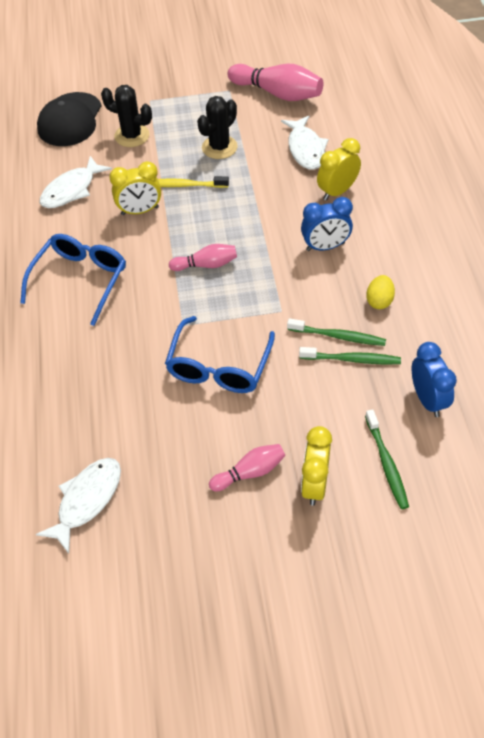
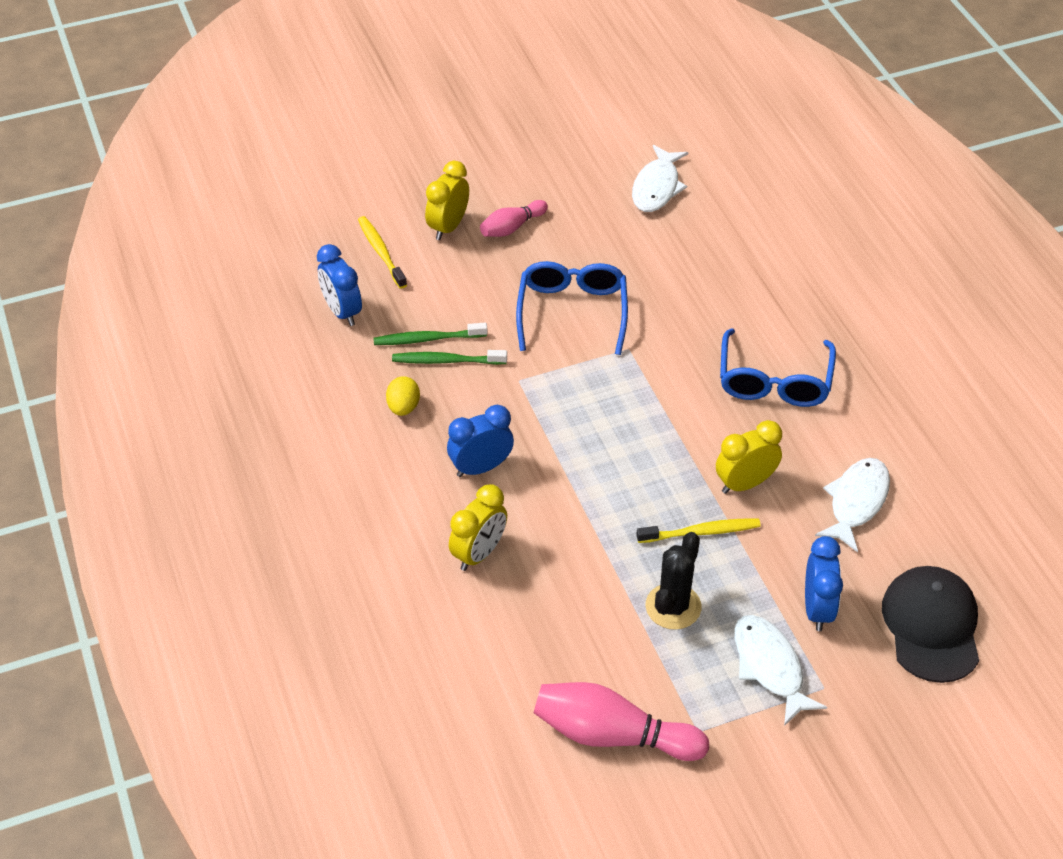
camera: 165 degrees right, 5 degrees down
(132, 136) = (817, 609): black cactus -> blue clock
(206, 265) = (627, 422): pink bowling pin -> none
(305, 149) = (540, 623): white fish -> white fish (769, 667)
(314, 484) = (448, 227): yellow clock -> yellow clock turned 150 degrees counterclockwise
(386, 463) = (381, 252): green toothbrush -> yellow toothbrush

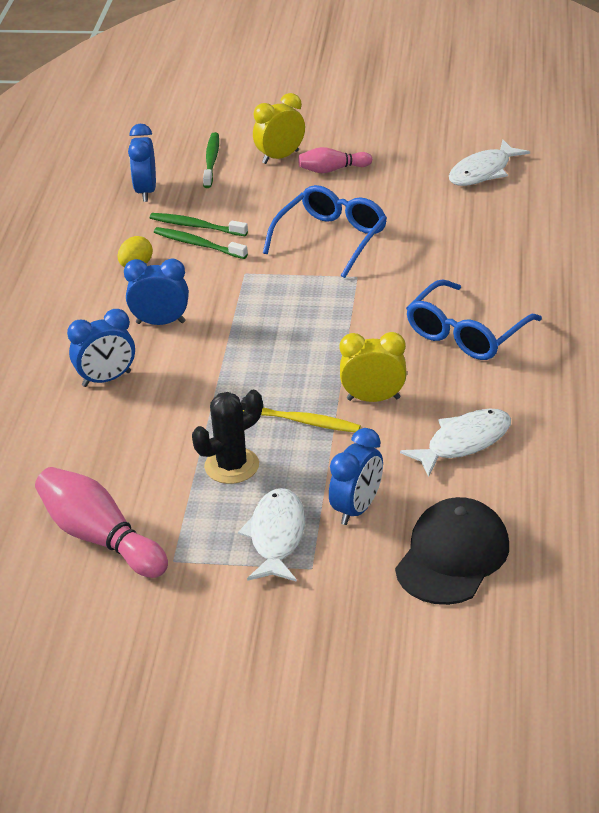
camera: 30 degrees right, 10 degrees down
(381, 252) = (211, 161): yellow toothbrush -> green toothbrush
(479, 553) = (106, 379): yellow clock -> blue clock

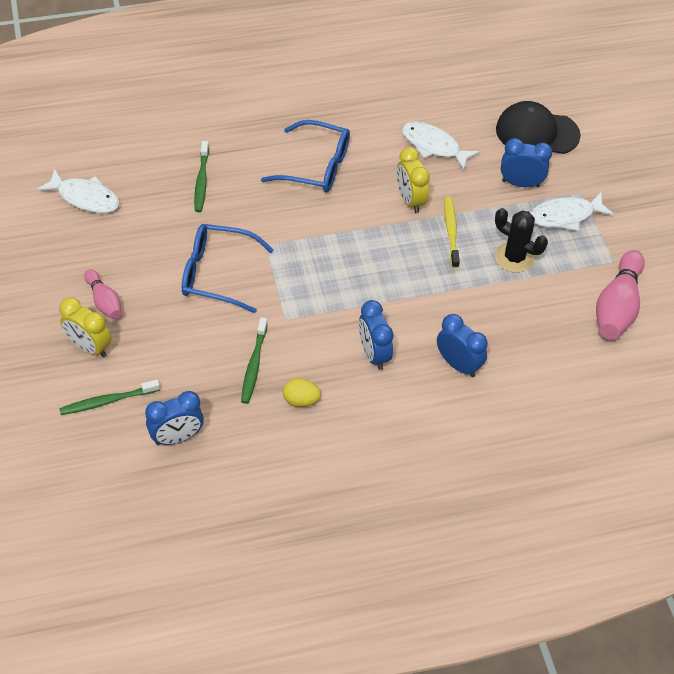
camera: 115 degrees left, 15 degrees up
(196, 226) = (225, 376): green toothbrush -> green toothbrush (201, 181)

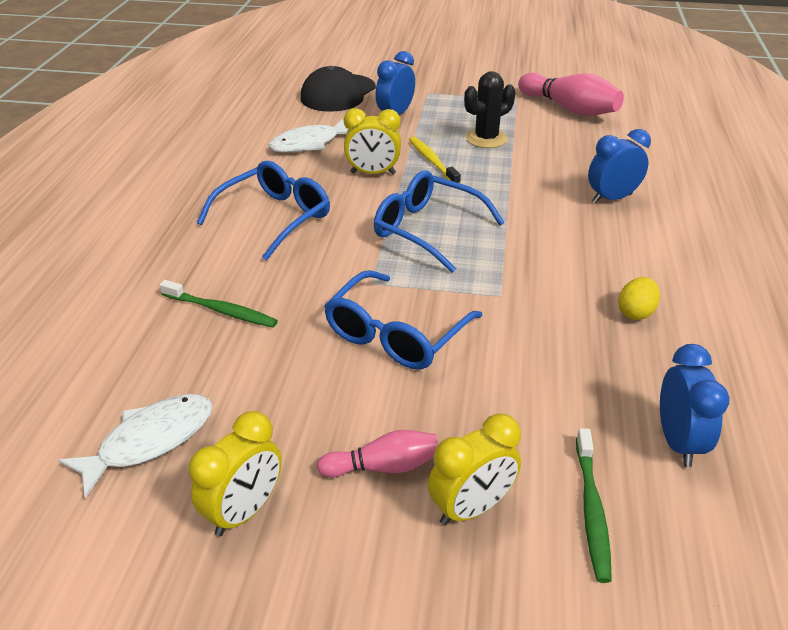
camera: 65 degrees left, 15 degrees down
(54, 255) = (244, 511): none -> yellow clock
(254, 365) = (566, 338): green toothbrush -> none
(346, 256) = (427, 229): none -> blue glasses
(373, 354) = (580, 245): blue clock -> none
(451, 232) = (432, 161): yellow toothbrush -> yellow toothbrush turned 45 degrees clockwise
(565, 216) = (450, 105): white fish -> none

